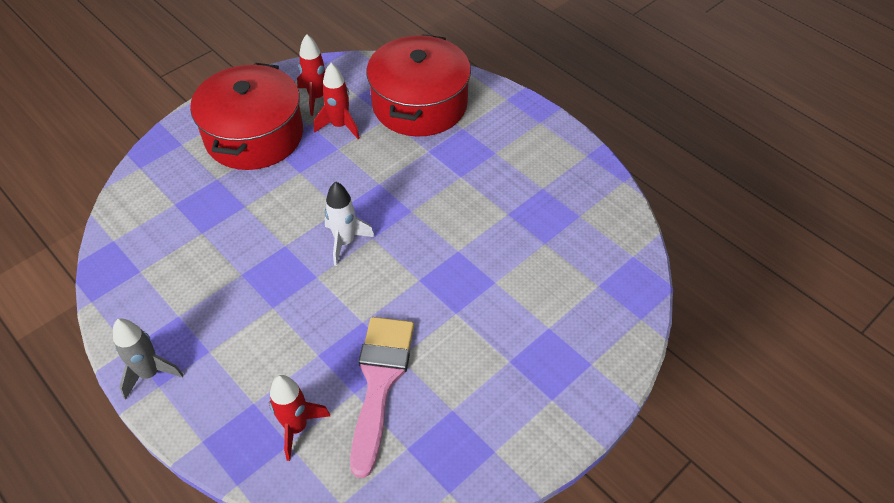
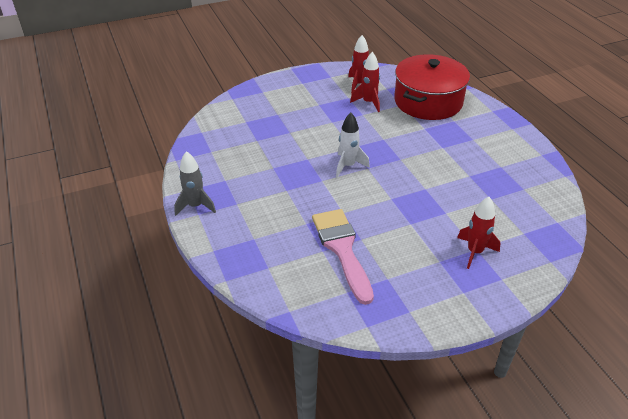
camera: 20 degrees right, 10 degrees down
(254, 135) = (310, 96): red pot -> none
(296, 427) = (276, 259): red rocket -> red rocket (474, 252)
(379, 382) = (342, 249): pink brush -> pink brush turned 45 degrees counterclockwise

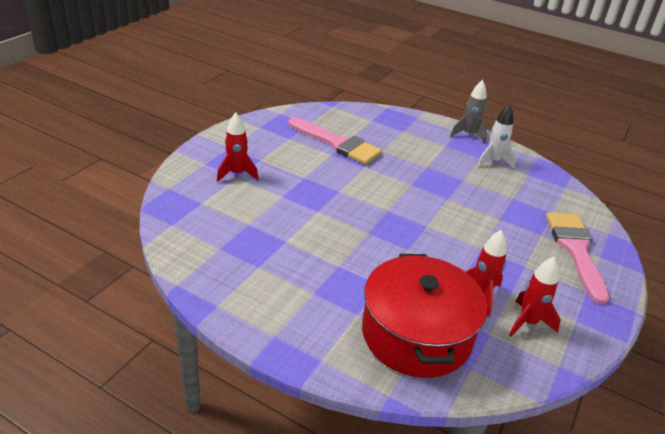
camera: 140 degrees right, 5 degrees down
(272, 99) = (575, 250): none -> pink brush
(348, 166) = (406, 205): white rocket -> white rocket (493, 161)

